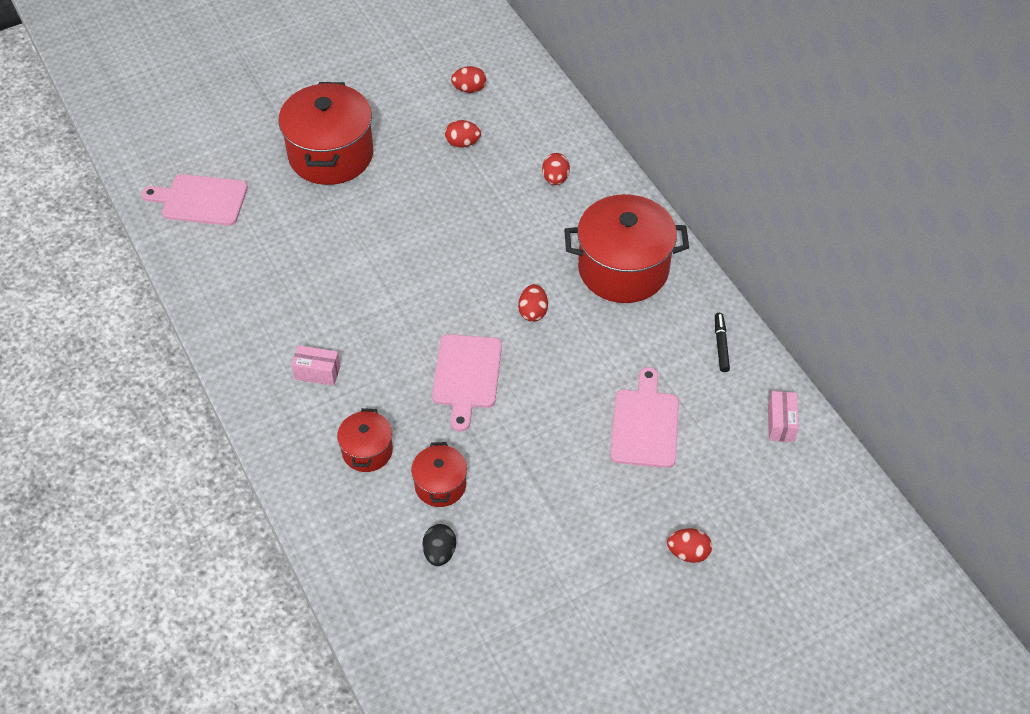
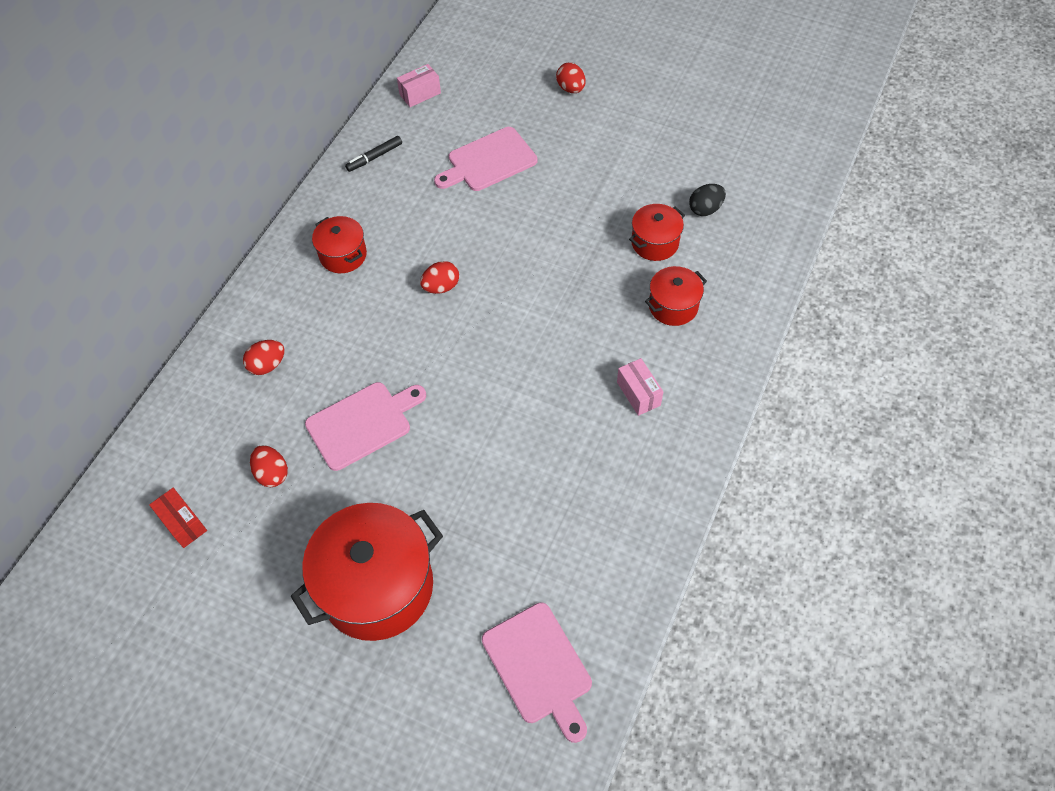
camera: 125 degrees left, 5 degrees up
(466, 376) = (544, 290): pink cutting board -> pink cutting board (362, 423)
(469, 89) = (183, 523): red egg -> red box
(623, 269) = (343, 255): red pot -> red pot, size x0.51

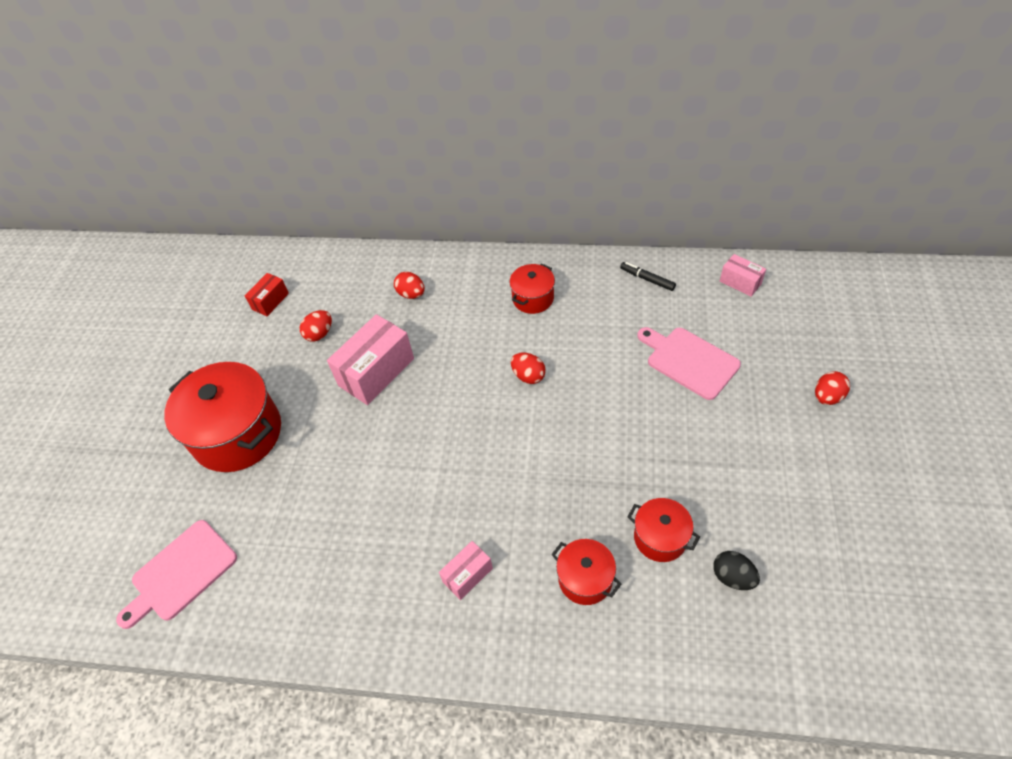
camera: 75 degrees right, 5 degrees down
(362, 423) = (376, 372): pink cutting board -> pink box

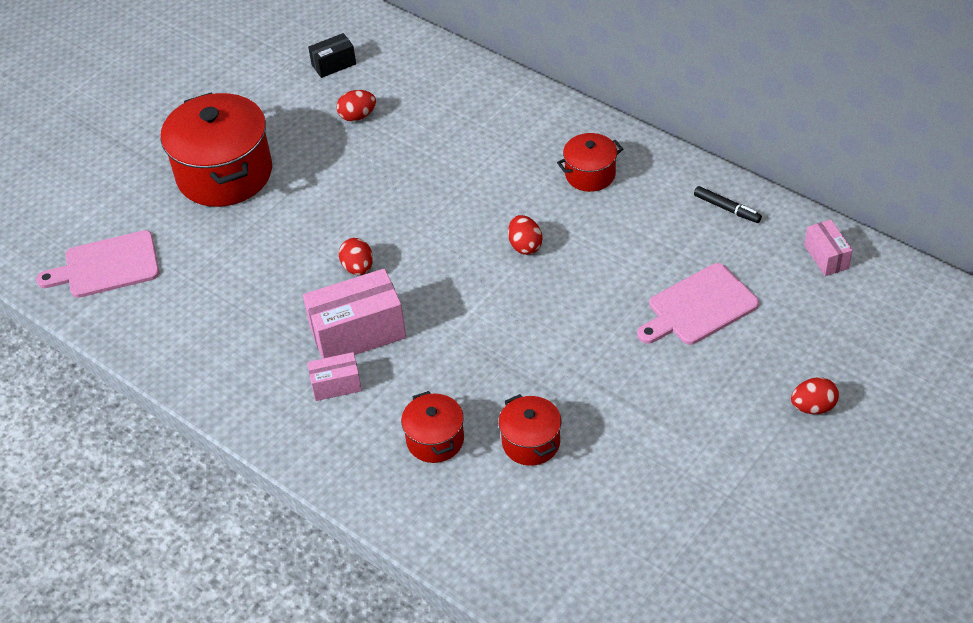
camera: 30 degrees right, 5 degrees down
(270, 301) = (333, 64): red box -> black box
(376, 372) = (384, 176): pink box -> pink box (358, 333)
(411, 294) = (472, 116): red egg -> red egg (358, 268)
(647, 279) = (727, 208): black marker -> black marker turned 150 degrees clockwise
(689, 361) = (699, 307): pink cutting board -> pink cutting board turned 105 degrees counterclockwise
(732, 577) = (569, 506): black egg -> none

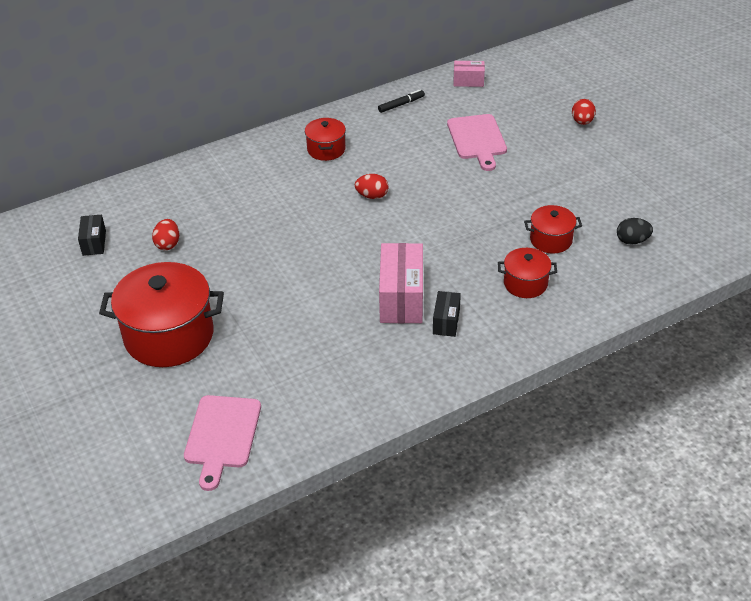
camera: 70 degrees left, 5 degrees down
(336, 385) = (446, 322): pink box -> black box
(358, 268) = (335, 283): red egg -> none
(573, 531) = (632, 241): none -> black egg

